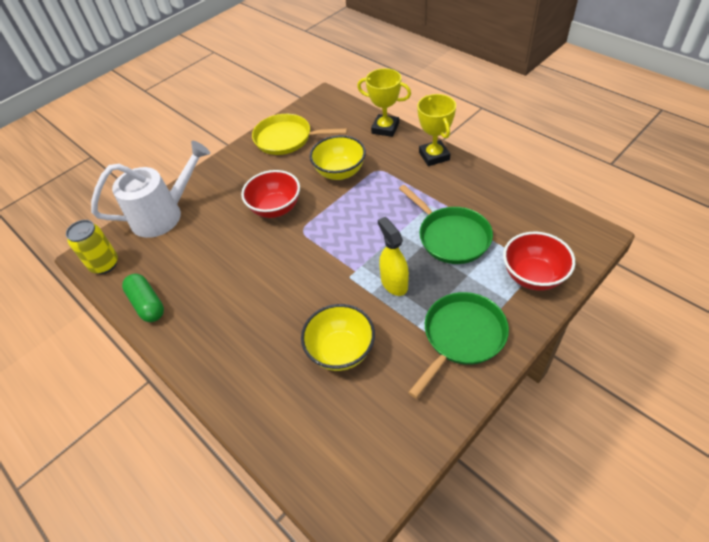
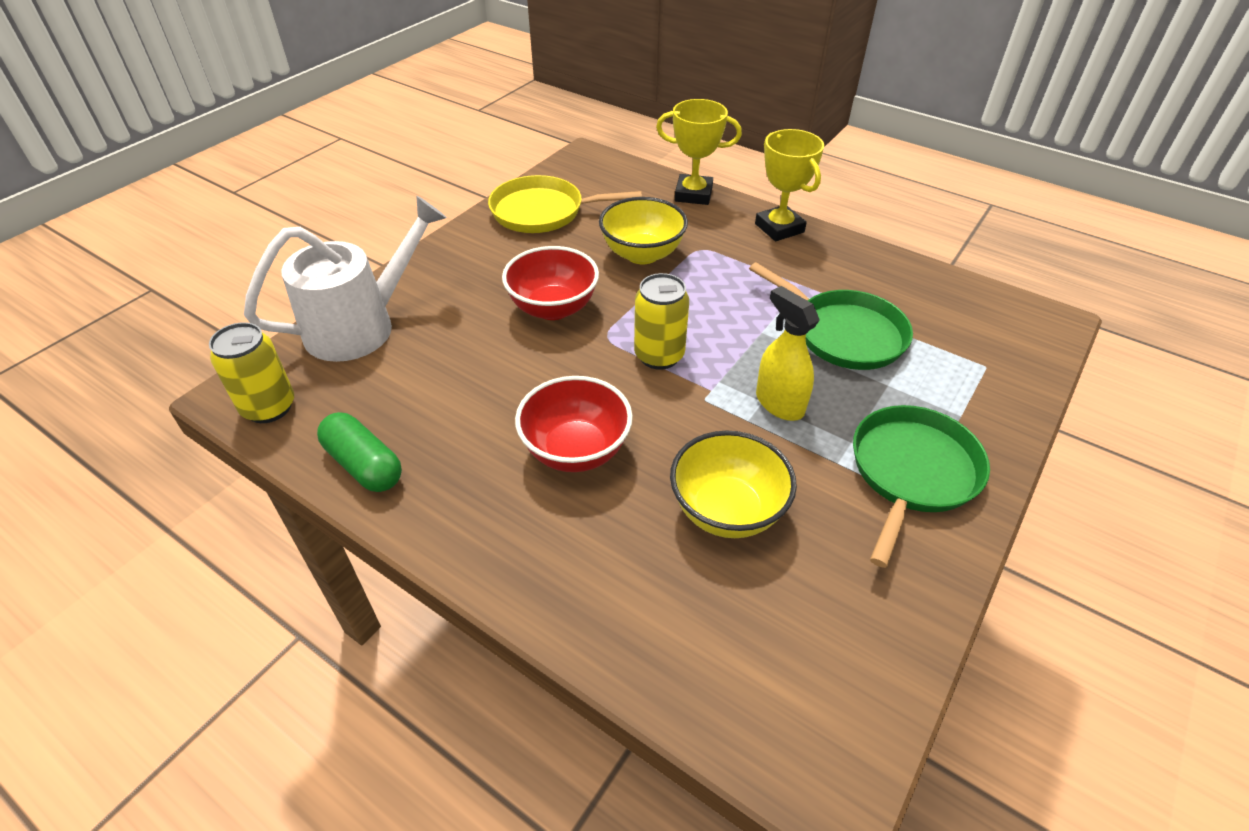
camera: 15 degrees left, 5 degrees down
(330, 245) = (659, 355): none -> yellow can
(533, 276) = (984, 380): red bowl -> red bowl (576, 450)

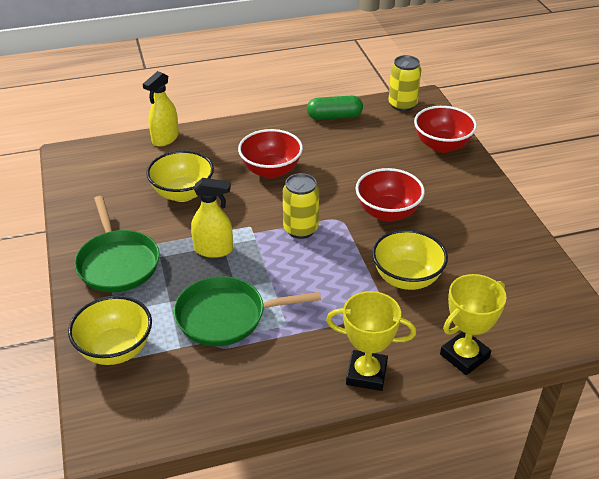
camera: 130 degrees right, 5 degrees down
(363, 325) = (442, 145): white watering can -> red bowl
(543, 212) = (509, 259): yellow pan -> none
(628, 654) = (165, 139): none -> yellow spray bottle
(988, 379) = (115, 349): none -> yellow bowl

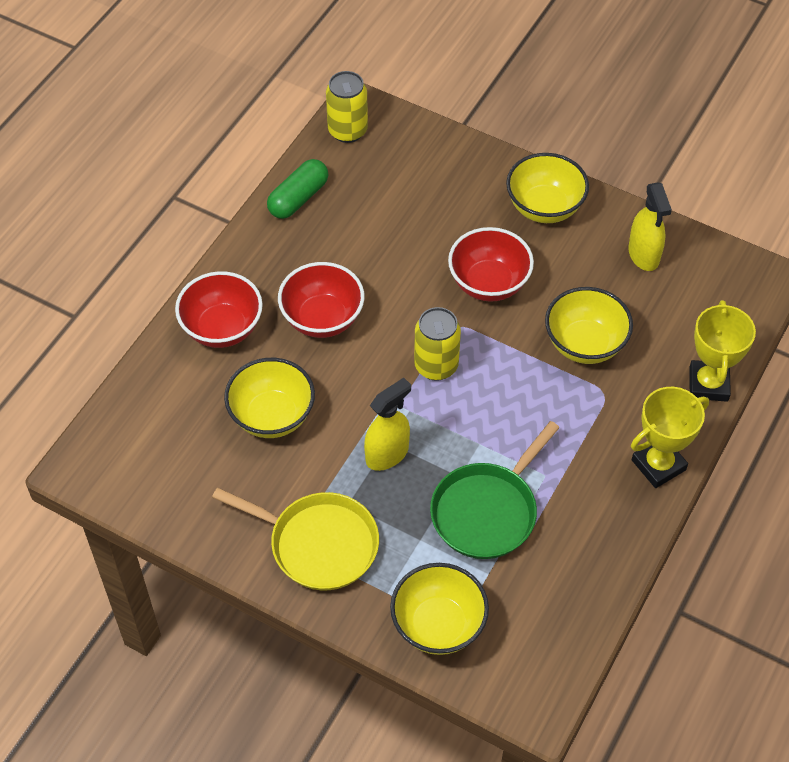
camera: 45 degrees left, 15 degrees up
(117, 263) = (318, 544): green pan -> yellow pan
(165, 139) = (158, 364): yellow spray bottle -> yellow spray bottle (643, 255)
(442, 145) = (445, 160): red bowl -> red bowl (222, 328)
(474, 199) = (544, 207): none -> yellow bowl

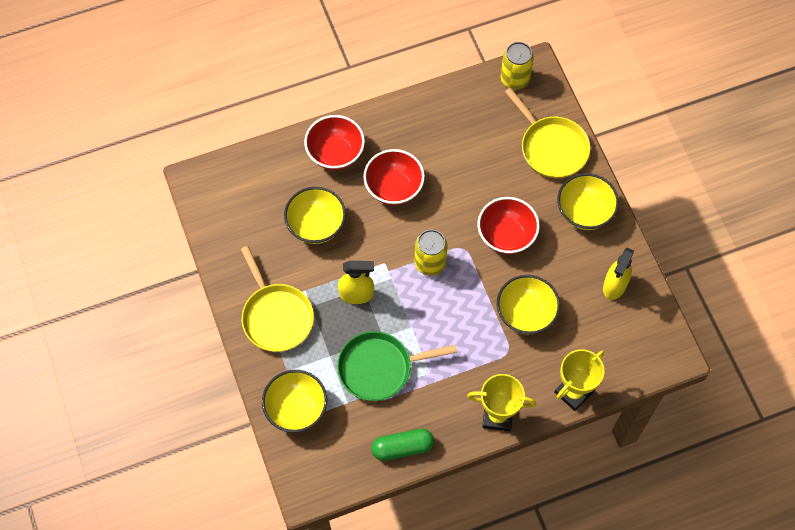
camera: 40 degrees right, 10 degrees up
(298, 198) = (447, 103): green capsule -> green capsule (402, 447)
(450, 169) = (551, 147): none -> yellow pan

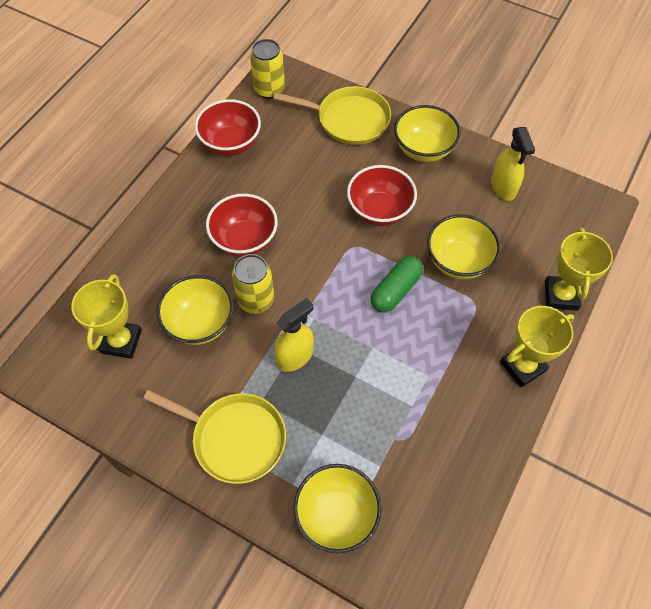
camera: 40 degrees left, 5 degrees down
(258, 201) = (121, 341): none -> yellow trophy
(335, 154) = (163, 248): red bowl -> red bowl (231, 144)
(379, 368) = (379, 408): green pan -> none
(402, 447) = (471, 466): green capsule -> green capsule (395, 290)
(430, 263) = (336, 280): yellow can -> yellow can (256, 300)

